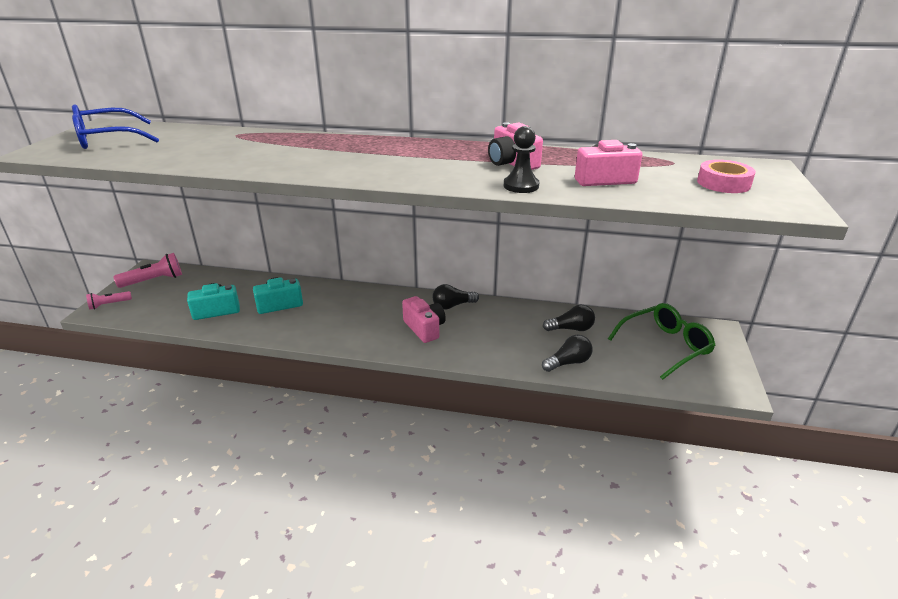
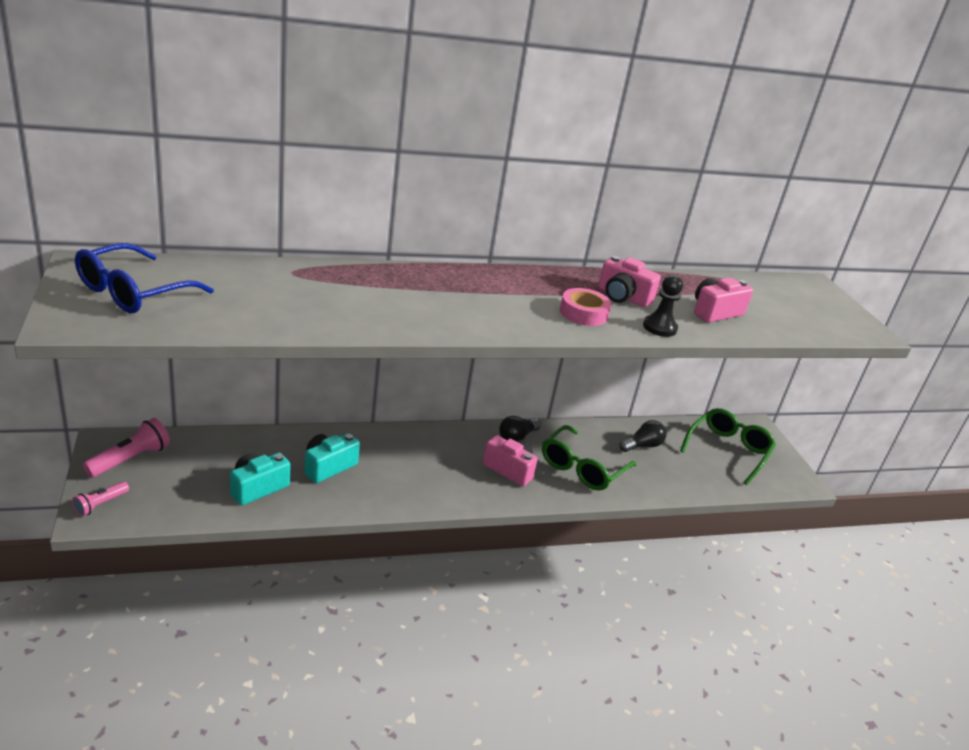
camera: 30 degrees left, 0 degrees up
(494, 337) = (582, 468): none -> green glasses
(568, 362) = (663, 483): black light bulb -> none
(723, 183) = (802, 308): pink tape -> pink tape (583, 313)

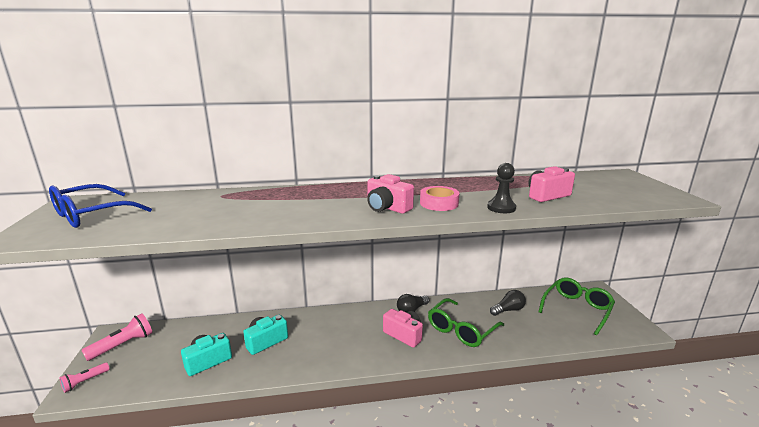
camera: 10 degrees right, 10 degrees down
(623, 297) = (471, 192): pink camera -> pink camera (387, 208)

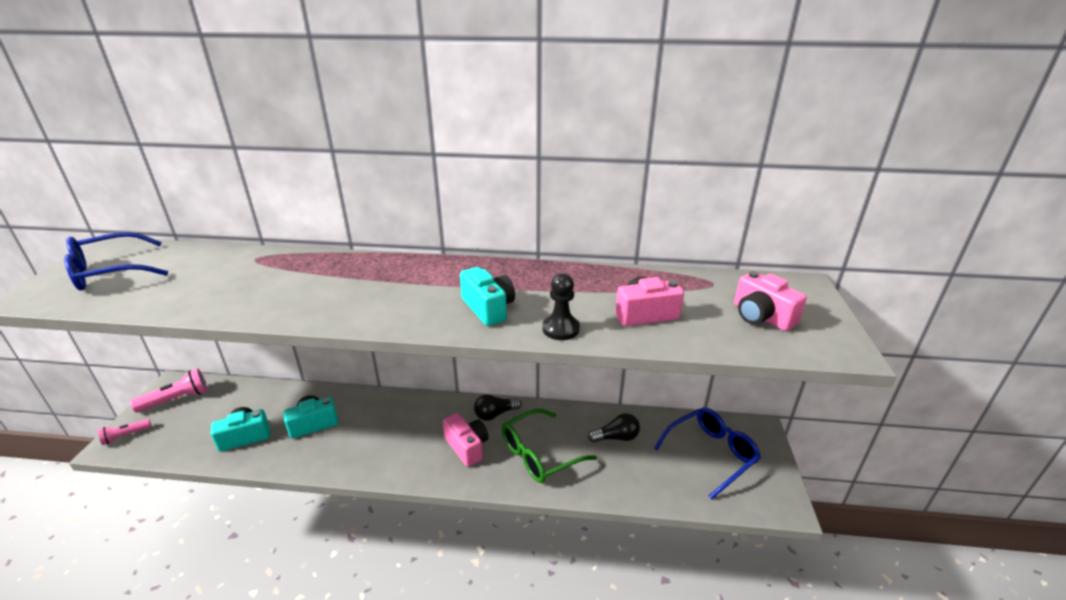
camera: 15 degrees right, 10 degrees up
(387, 208) = (419, 307): pink camera -> pink camera (761, 317)
(439, 203) = (488, 308): pink tape -> turquoise camera
(577, 309) = (710, 454): green glasses -> blue glasses

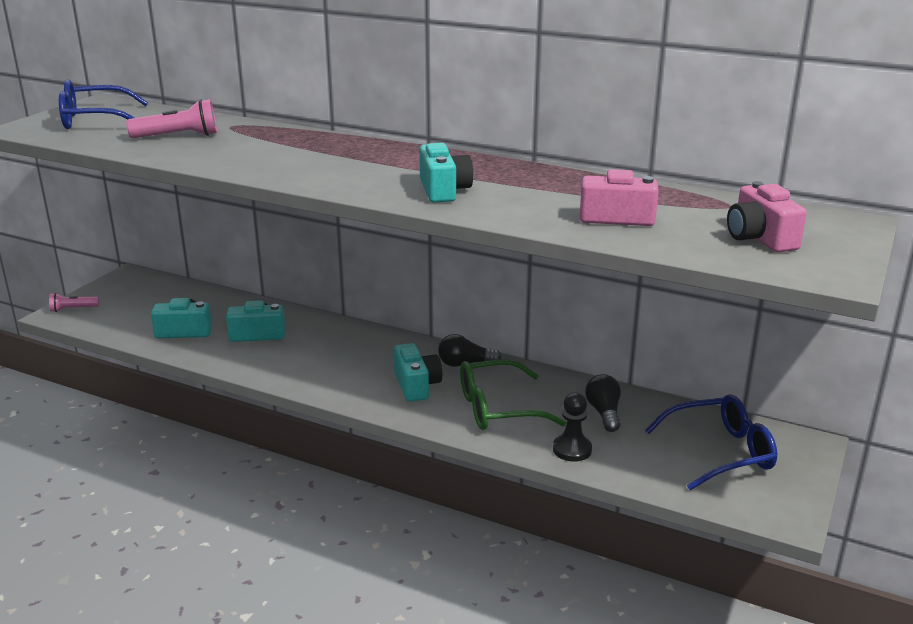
camera: 20 degrees right, 5 degrees down
(177, 399) = (129, 289): pink flashlight -> pink flashlight (178, 136)
(467, 447) = (416, 385): pink camera -> turquoise camera
(560, 329) = (509, 215): black pawn -> black pawn (572, 449)
(616, 437) = (604, 413): black light bulb -> black light bulb turned 105 degrees counterclockwise

